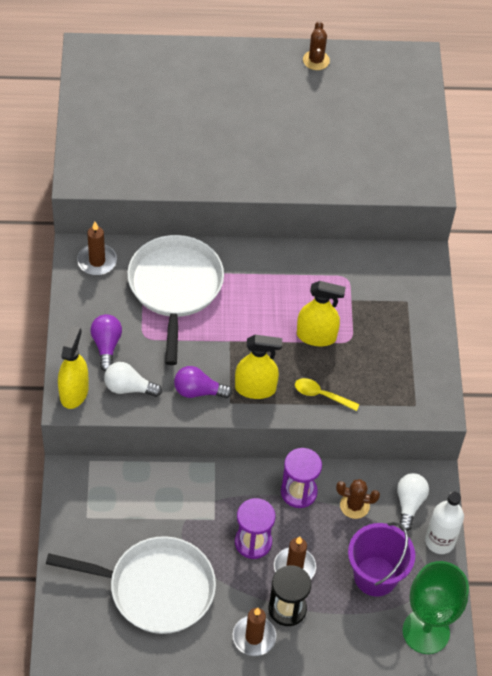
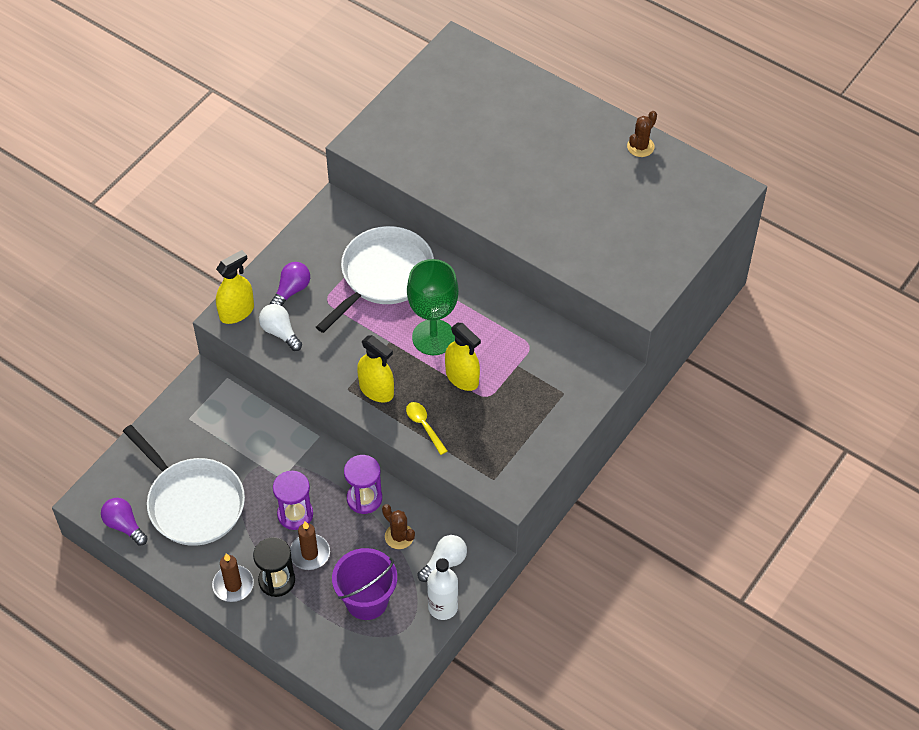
camera: 40 degrees right, 0 degrees up
(97, 261) = (341, 221): brown candle -> none
(198, 391) = (330, 366): purple light bulb -> purple light bulb (124, 525)
(426, 631) = (368, 668): green goblet -> green goblet (433, 337)

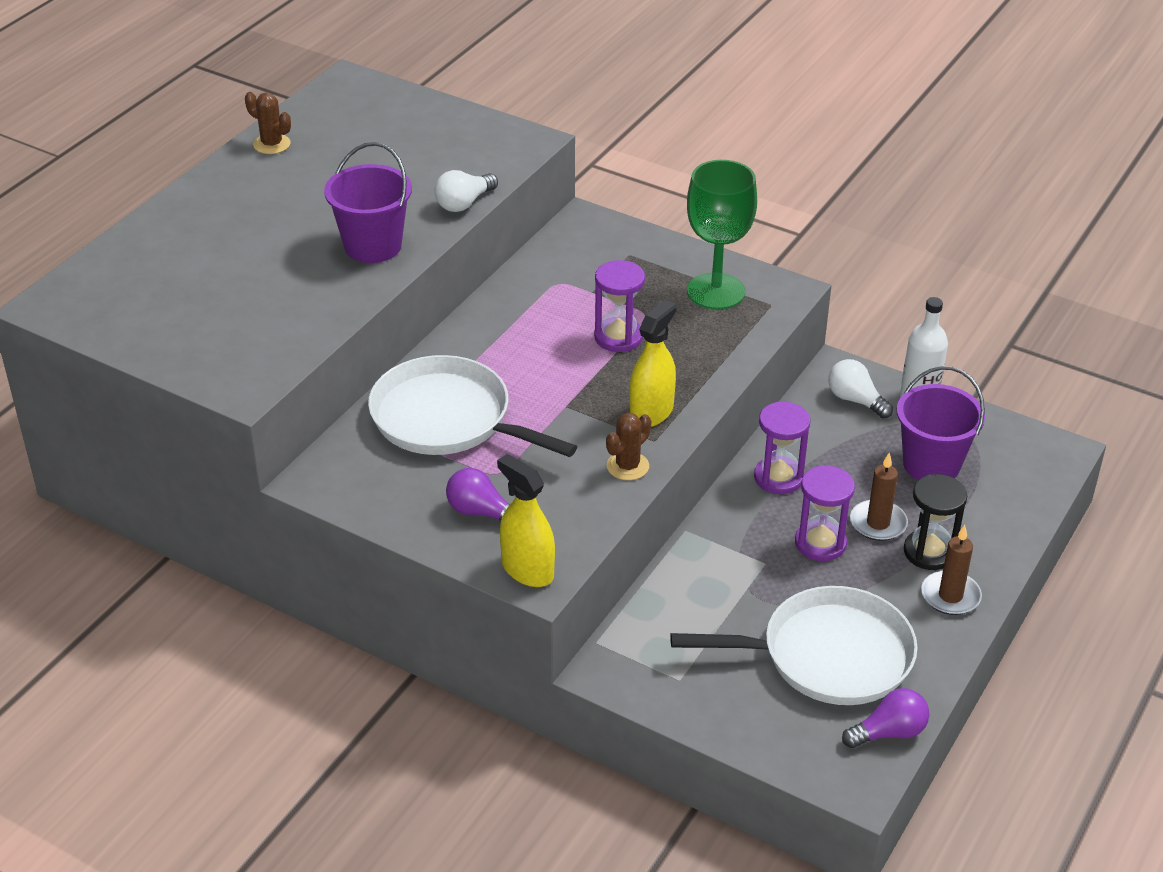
camera: 95 degrees left, 15 degrees down
(124, 525) = (889, 733): purple light bulb -> purple light bulb turned 150 degrees counterclockwise
(193, 503) = (828, 656): white pan -> white pan turned 45 degrees clockwise
(280, 332) = (562, 517): white light bulb -> white light bulb (464, 203)
(399, 536) = (828, 442): brown cactus -> brown cactus (627, 466)
(424, 426) = (702, 366): yellow spoon -> none
(433, 337) = (554, 366): green goblet -> green goblet (716, 291)
(462, 377) = (618, 337): yellow spray bottle -> purple hourglass
(507, 205) = (373, 246): none -> purple bucket

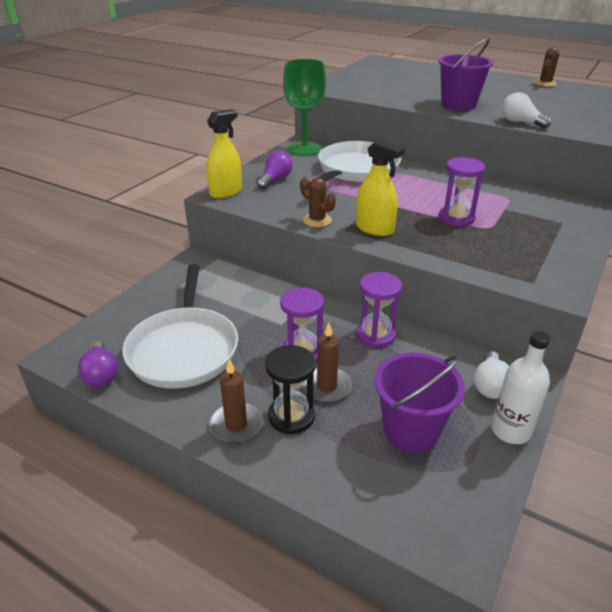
camera: 90 degrees right, 5 degrees down
(716, 291) = (536, 257): green goblet -> green goblet (304, 149)
(855, 400) = (490, 385): white light bulb -> white light bulb turned 150 degrees clockwise

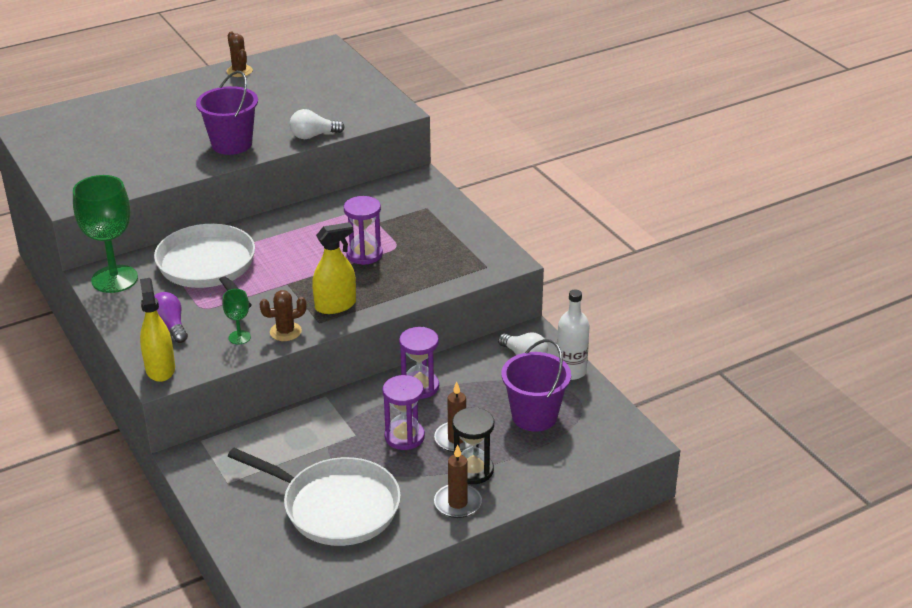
camera: 60 degrees left, 0 degrees up
(101, 374) = (324, 569): purple light bulb -> none
(290, 206) = (239, 337): none -> green goblet

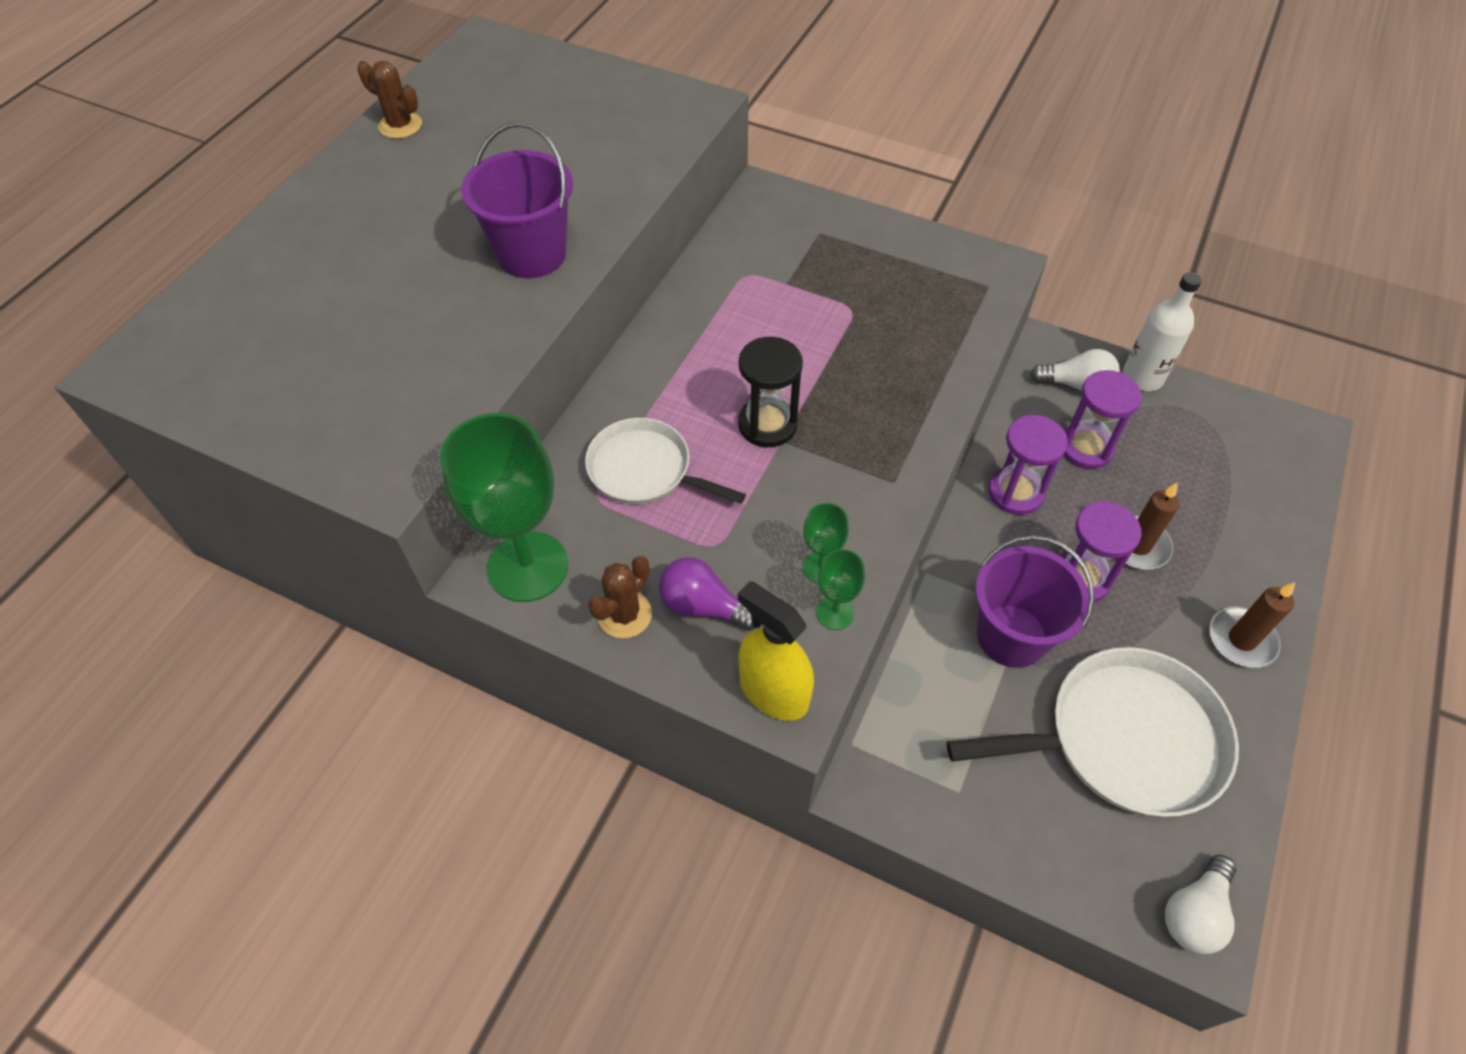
camera: 35 degrees left, 20 degrees up
(208, 267) = (644, 470): white pan -> white pan, size x0.62
(223, 356) = (835, 613): none -> green goblet
(285, 332) = (869, 522): brown cactus -> brown cactus (624, 614)
(313, 136) = (634, 189): white light bulb -> white light bulb (1194, 913)
(335, 305) = (883, 442): yellow spray bottle -> none
(364, 254) = (826, 341): purple hourglass -> purple hourglass (1085, 448)
(473, 470) = (1203, 580): black hourglass -> black hourglass (767, 424)
(534, 416) = (1176, 461): purple bucket -> purple bucket (1011, 636)

